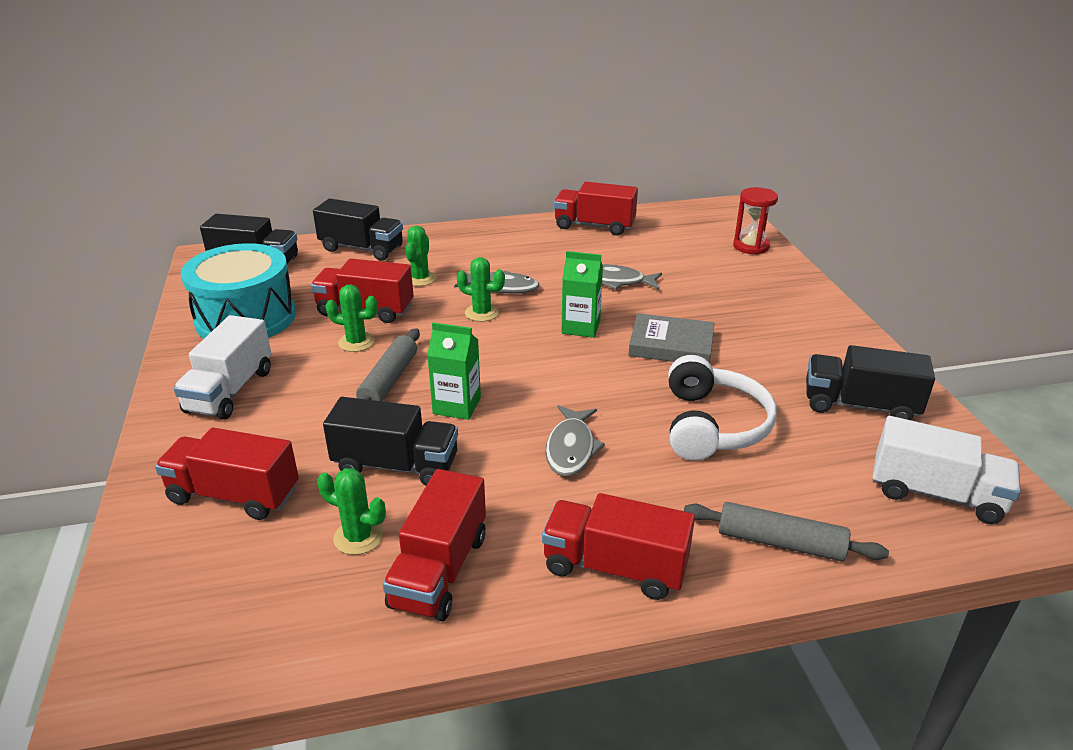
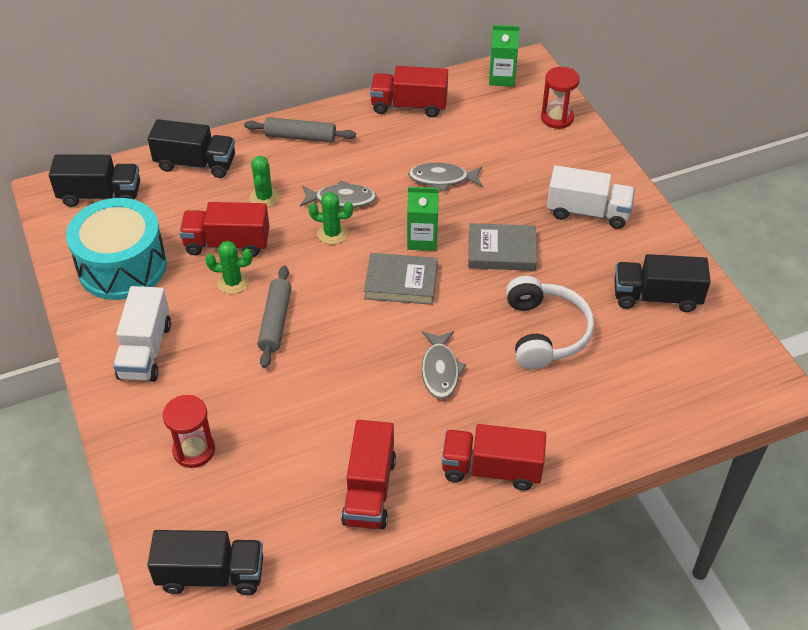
camera: 10 degrees left, 15 degrees up
(234, 495) = (194, 450): red truck -> red hourglass
(358, 537) = (302, 472): green cactus -> none
(396, 465) = (309, 405): black truck -> black truck (211, 574)
(457, 406) = (339, 340): green carton -> green carton (502, 78)
(546, 361) = (401, 282): none -> grey book
(780, 542) = (603, 432): grey rolling pin -> grey rolling pin (300, 137)
(935, 494) = (711, 374): white truck -> white truck (588, 212)

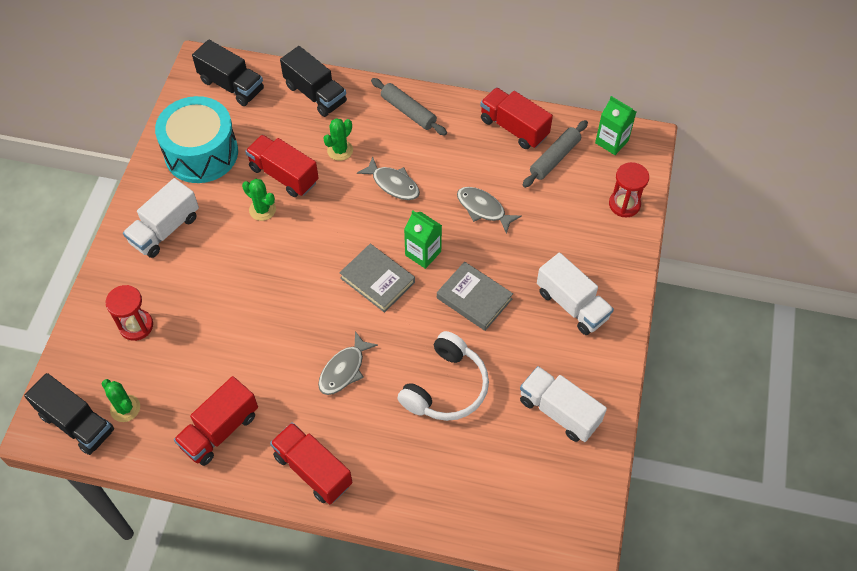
camera: 35 degrees right, 10 degrees up
(275, 322) = (265, 259): grey rolling pin -> grey rolling pin (554, 158)
(332, 233) = (362, 209): green cactus -> green cactus (125, 408)
(656, 297) = (559, 411): black truck -> white truck

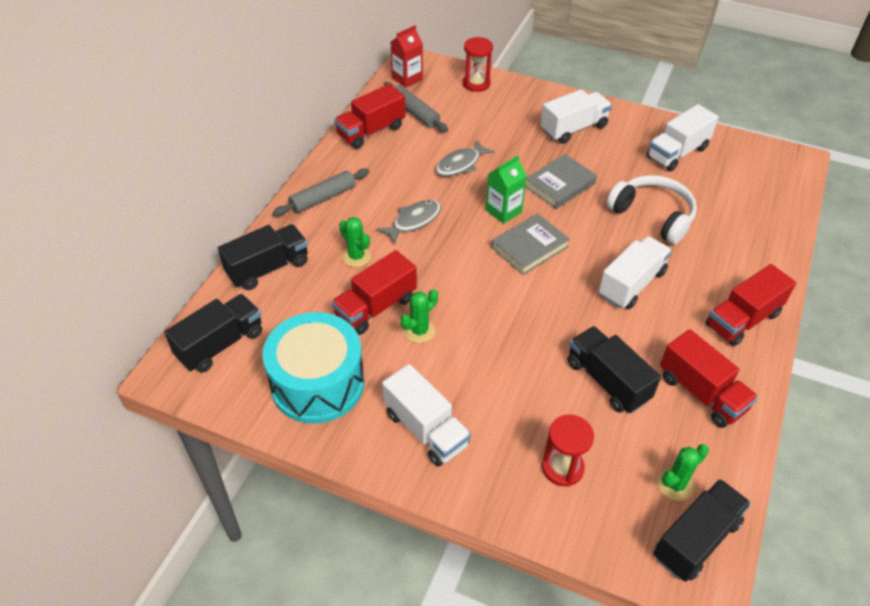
camera: 80 degrees left, 10 degrees down
(225, 354) = (607, 381): none -> black truck
(344, 370) = (631, 284): grey fish -> white truck
(611, 141) = (407, 78): green carton -> red carton

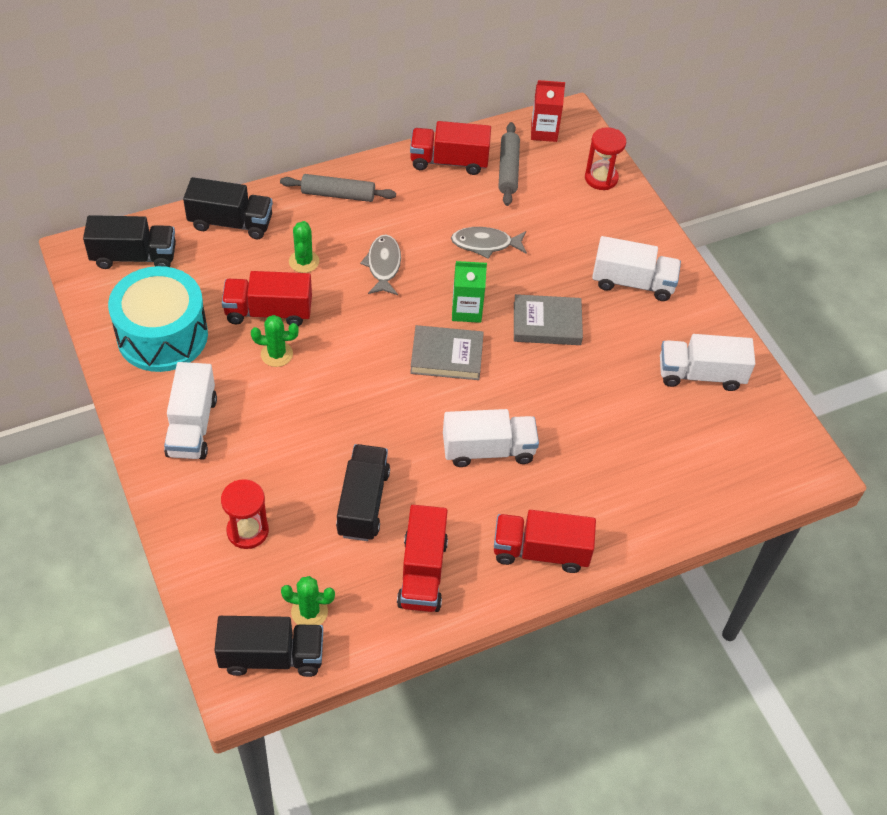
camera: 40 degrees right, 5 degrees up
(414, 221) = (383, 265): grey fish -> grey fish turned 90 degrees counterclockwise
(652, 216) = (591, 411): white headphones -> none

